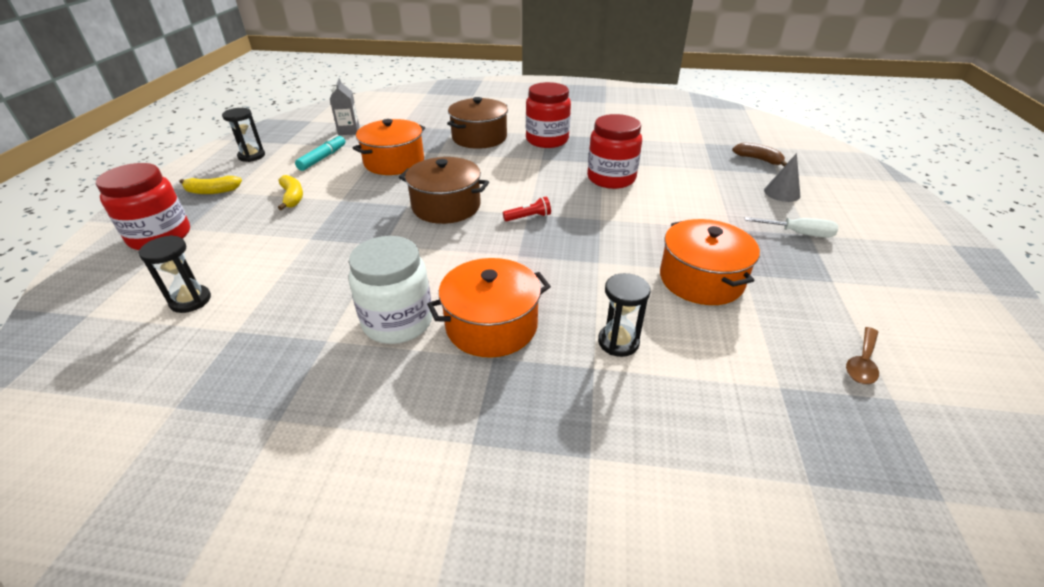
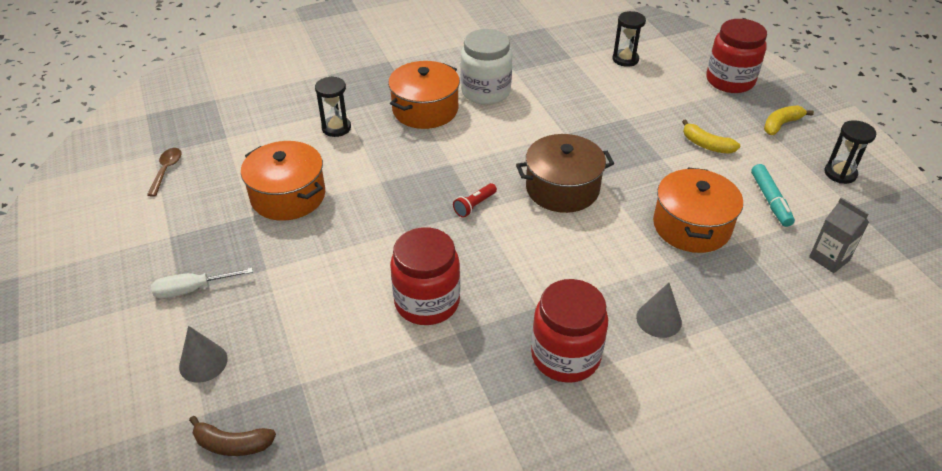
camera: 150 degrees right, 5 degrees up
(479, 137) = (659, 319): brown pot -> grey cone

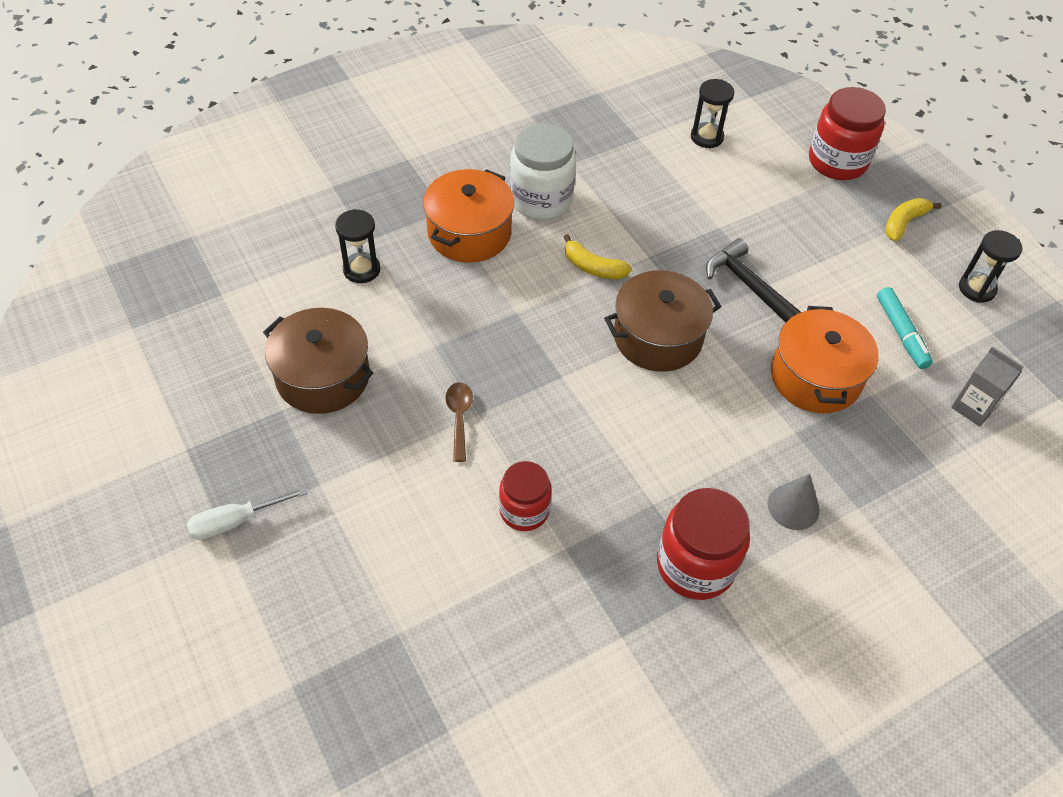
camera: 10 degrees left, 10 degrees up
(166, 170) = (156, 351): brown spoon -> brown spoon (459, 417)
(203, 362) = (274, 619): grey cone -> none
(232, 444) = (336, 720): brown banana -> none
(288, 196) = (323, 376): orange pot -> brown pot
(427, 302) = (524, 510): red jar -> red jar, size x0.64
(474, 206) = (556, 371): red flashlight -> none
(644, 159) = (749, 286): none -> black hammer
(706, 145) = (819, 260): yellow banana -> yellow banana (593, 267)

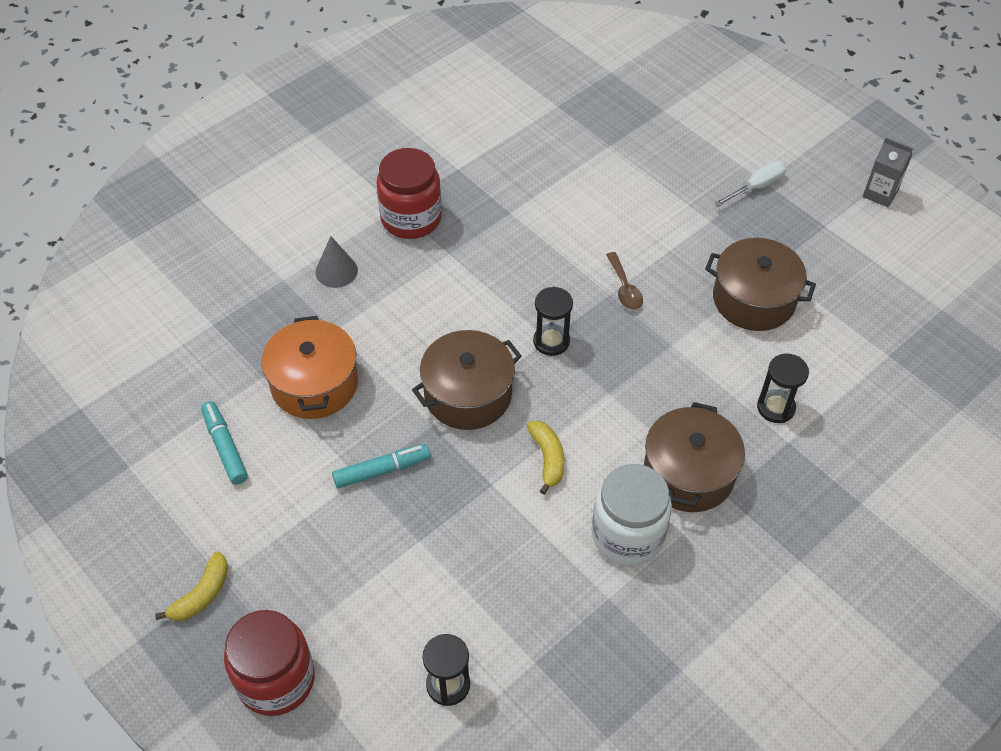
camera: 170 degrees right, 0 degrees up
(469, 233) = (688, 473): orange pot -> brown pot
(524, 510) = (548, 231): red jar -> none
(593, 267) = (547, 458): yellow banana -> yellow banana turned 60 degrees clockwise
(749, 286) = (382, 470): black hammer -> turquoise marker
(973, 407) = (167, 383): grey carton -> grey carton (880, 194)
(977, 289) = (133, 518): black hourglass -> black hourglass (551, 341)

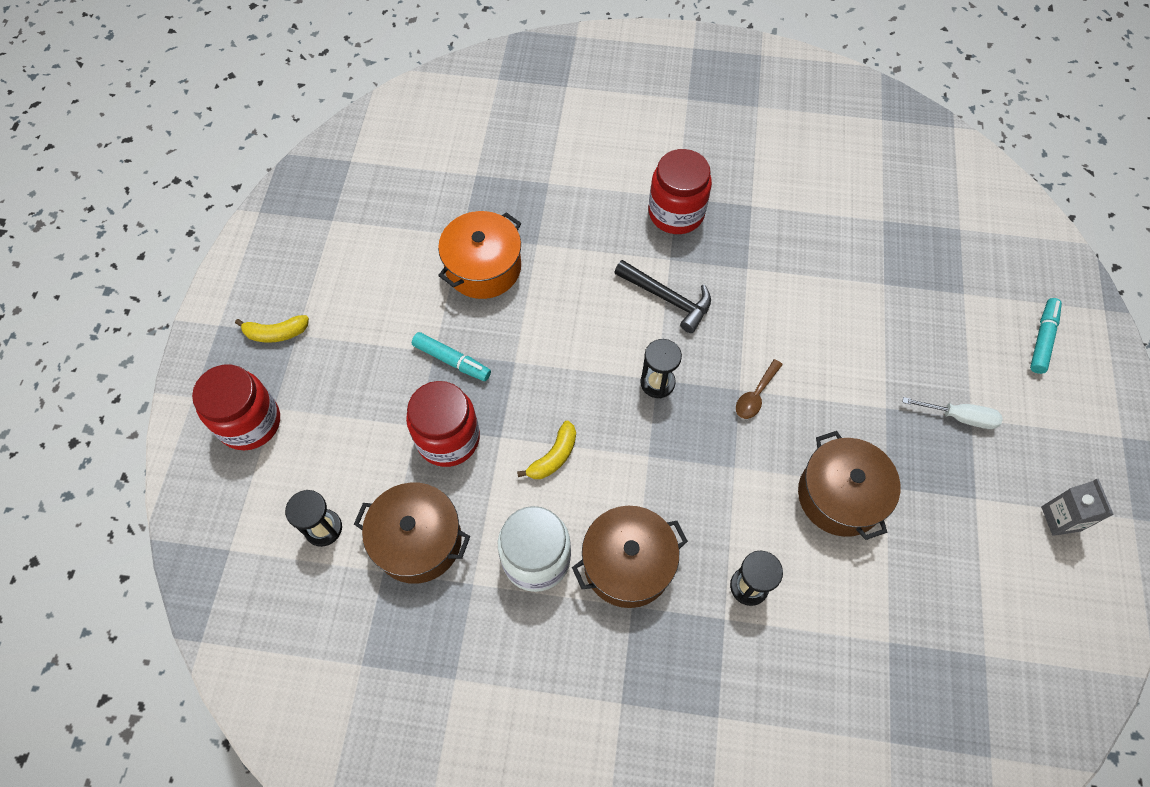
camera: 50 degrees right, 10 degrees up
(225, 447) = (391, 258): turquoise marker -> turquoise marker (1042, 339)
(336, 271) = (586, 206): grey cone -> none
(455, 525) = (448, 438): none -> red jar
(468, 394) = (560, 364): brown pot -> brown pot (418, 540)
(483, 280) = (667, 298): none -> black hammer

